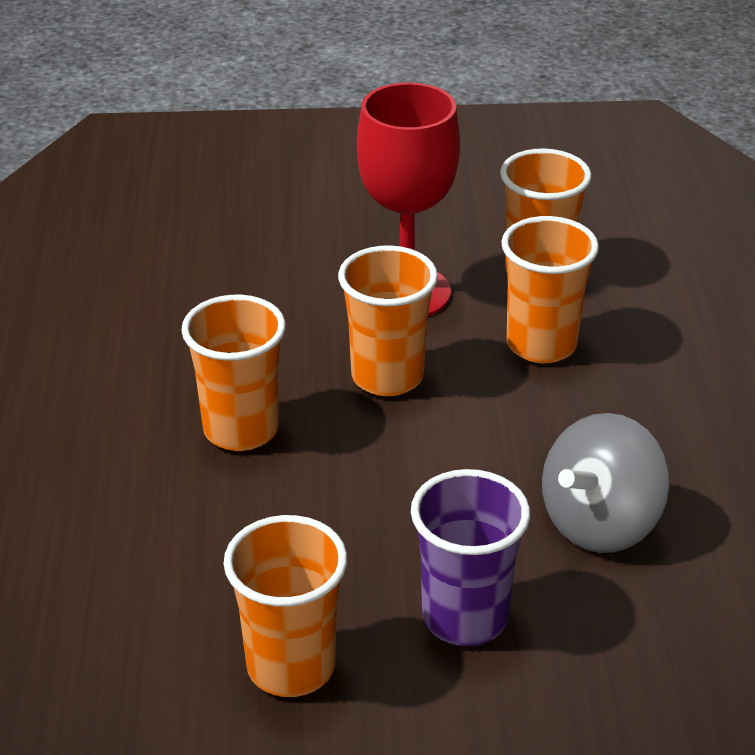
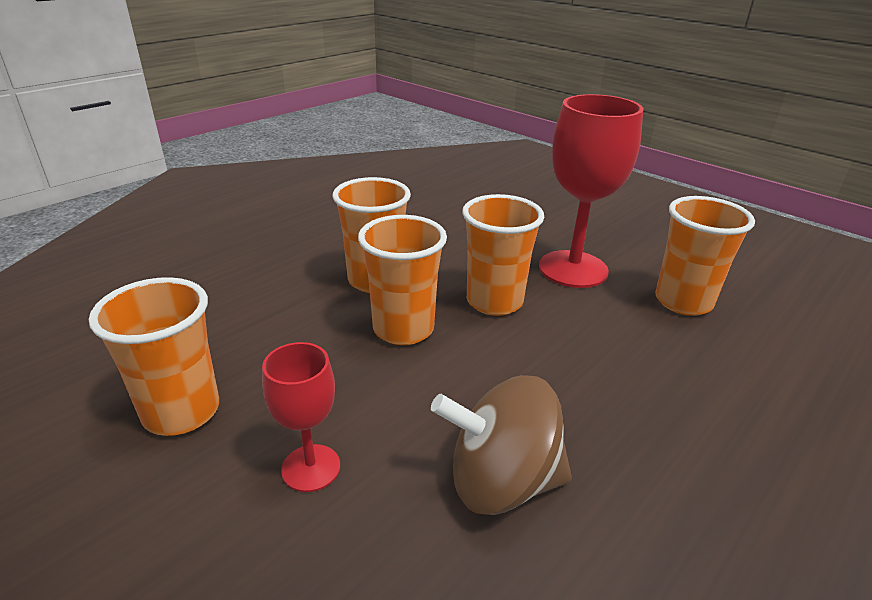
camera: 45 degrees right, 5 degrees down
(464, 617) = (311, 468): purple cup -> red goblet
(541, 345) = (626, 341): orange cup -> orange cup (403, 329)
(600, 523) = (501, 482): grey spinning top -> brown spinning top

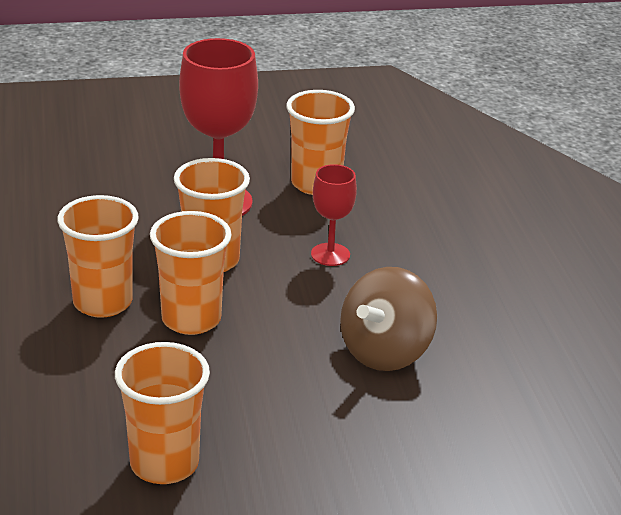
camera: 55 degrees left, 0 degrees up
(311, 468) = (292, 422): red goblet -> red goblet (330, 254)

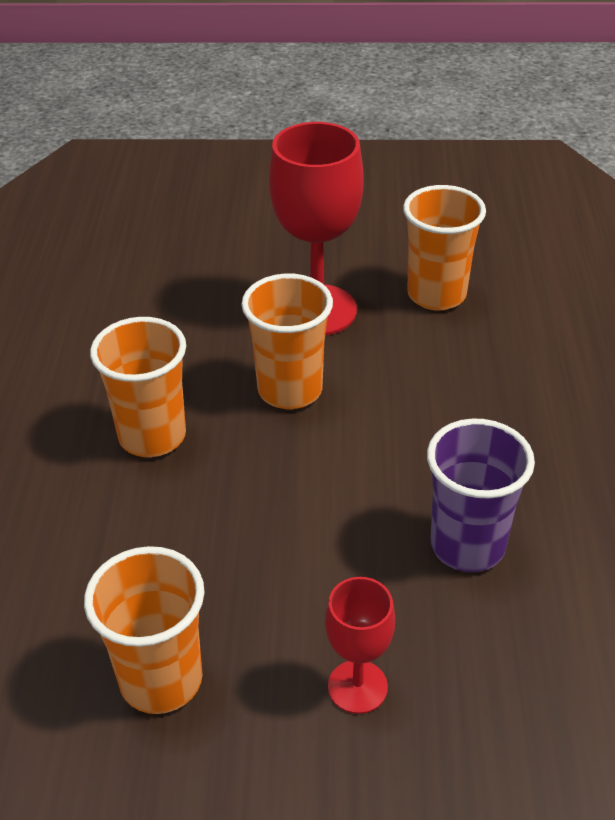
camera: 15 degrees right, 10 degrees up
(191, 319) = (246, 470): orange cup -> none
(330, 254) = (431, 395): red goblet -> red goblet (357, 687)
(385, 352) = (467, 545): brown spinning top -> purple cup

